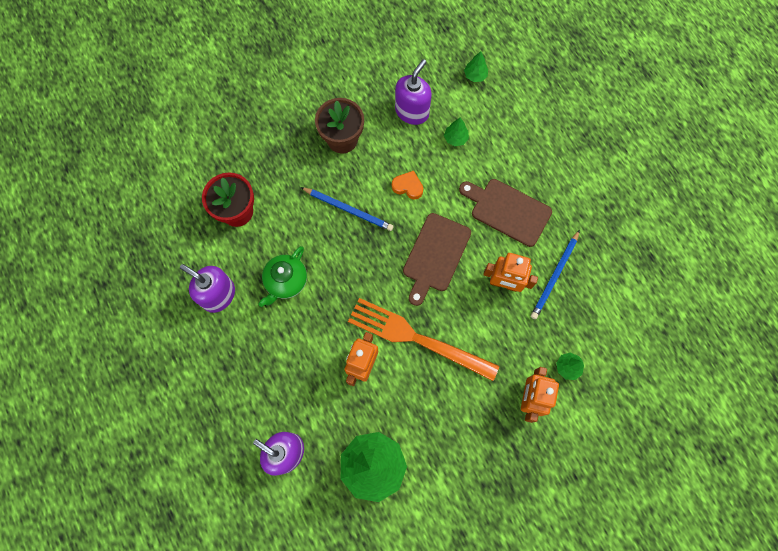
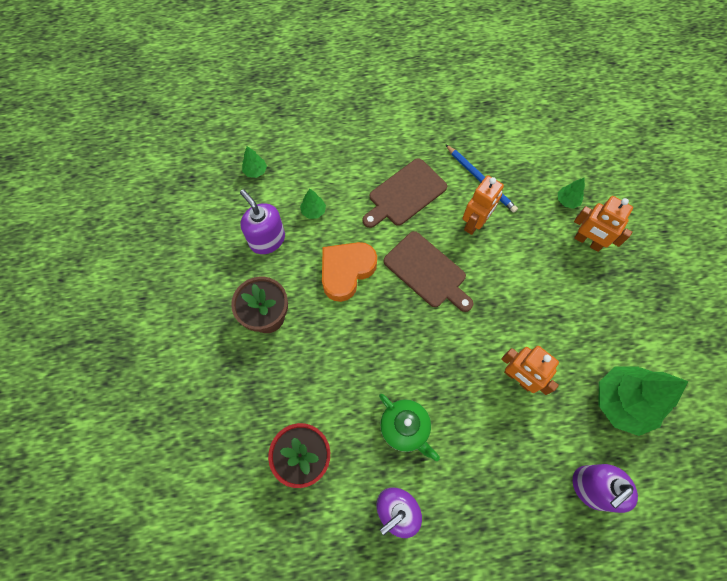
camera: 70 degrees left, 5 degrees down
(348, 209) = (348, 336): blue pencil -> none
(408, 187) = (346, 271): orange heart -> orange heart, size x1.89
(415, 338) = (504, 318): orange fork -> none

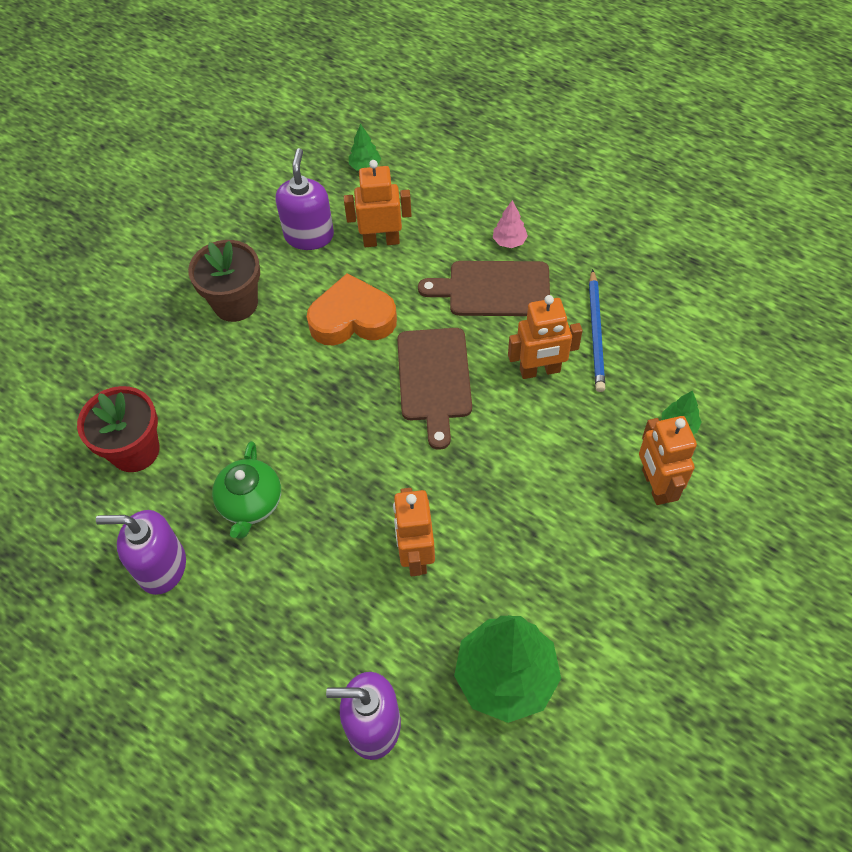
camera: 45 degrees right, 10 degrees down
(313, 211) = (381, 241): green tree -> orange robot
(385, 159) = (509, 241): none -> pink tree

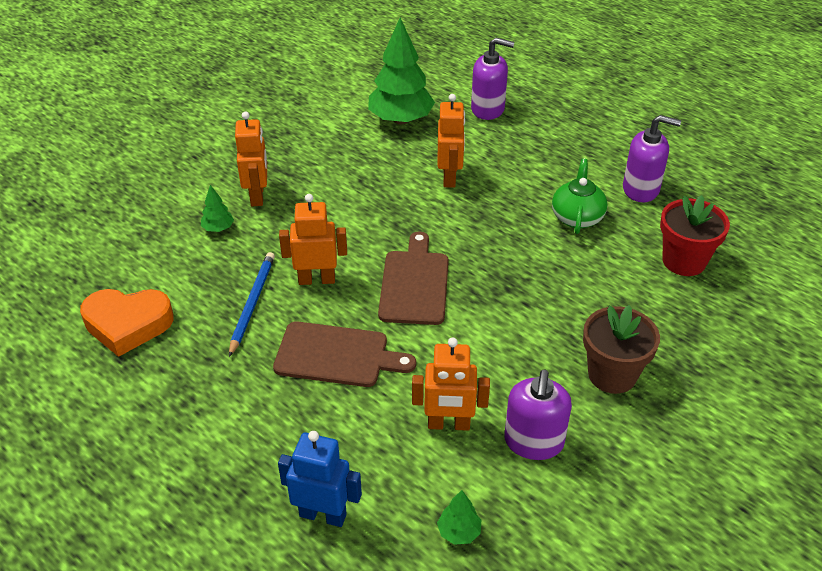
camera: 175 degrees left, 15 degrees down
(352, 318) = (487, 345): orange heart -> orange heart (128, 324)
(468, 164) = (323, 515): none -> blue robot
(509, 241) = (304, 404): pink tree -> none

